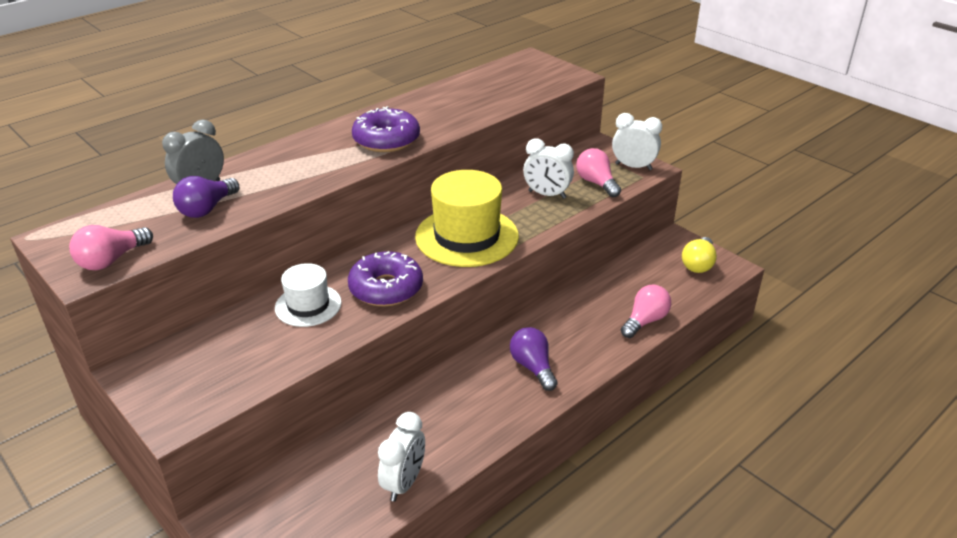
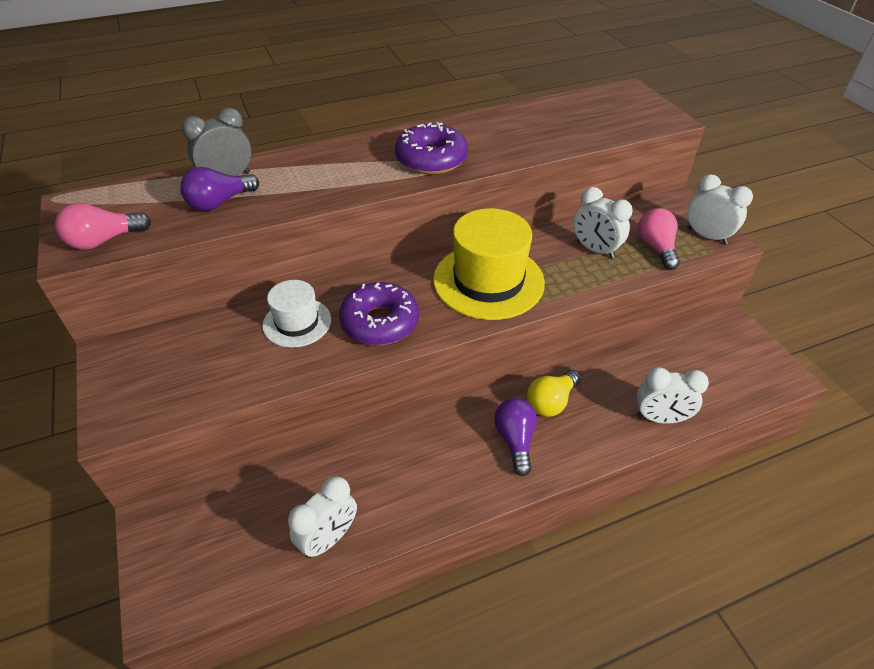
camera: 20 degrees right, 10 degrees up
(645, 321) = (660, 418): pink light bulb -> white clock
(698, 264) = (748, 363): yellow light bulb -> yellow light bulb (551, 402)

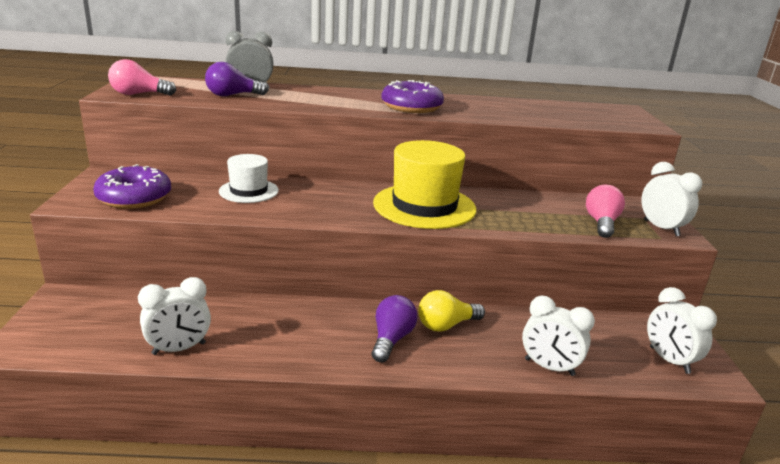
camera: 20 degrees right, 20 degrees down
(380, 322) = (312, 205): purple donut -> purple donut (134, 198)
(595, 250) = (539, 211): white clock -> white clock (669, 360)

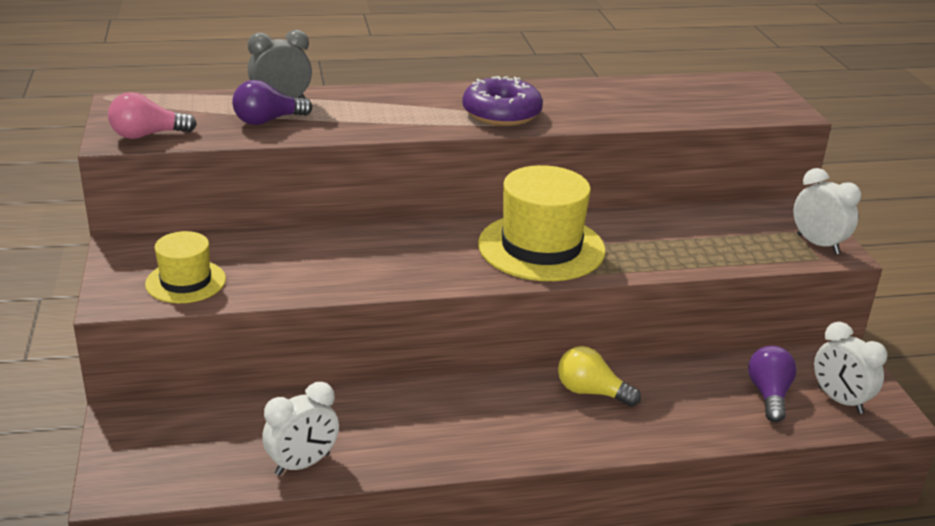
camera: 10 degrees left, 5 degrees up
(134, 198) = (186, 281): purple donut -> yellow hat
(248, 191) = (320, 252): white hat -> none
(391, 339) = (536, 418): purple light bulb -> purple light bulb (769, 395)
(446, 325) = (591, 392): yellow light bulb -> yellow light bulb turned 60 degrees clockwise
(549, 367) = (716, 427): white clock -> none
(601, 223) = (751, 246): pink light bulb -> none

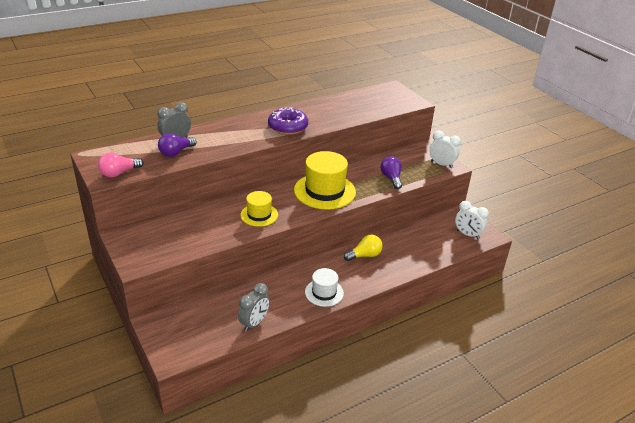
camera: 20 degrees left, 5 degrees up
(186, 281) = (165, 246): yellow hat -> yellow hat (259, 215)
(302, 464) = (254, 323): white clock -> grey clock
(470, 442) = (324, 292): none -> white hat
(591, 392) = (364, 255): yellow light bulb -> yellow light bulb turned 150 degrees clockwise
(769, 395) = (438, 239): purple light bulb -> purple light bulb (391, 178)

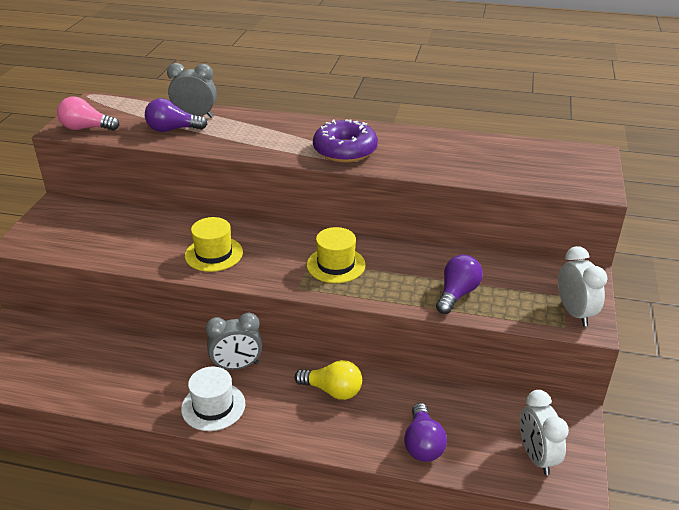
camera: 45 degrees right, 0 degrees up
(254, 323) = (91, 390): grey clock -> grey clock (237, 366)
(324, 191) = (336, 265): yellow hat -> yellow hat, size x0.57
(426, 254) = (423, 444): none -> purple light bulb

